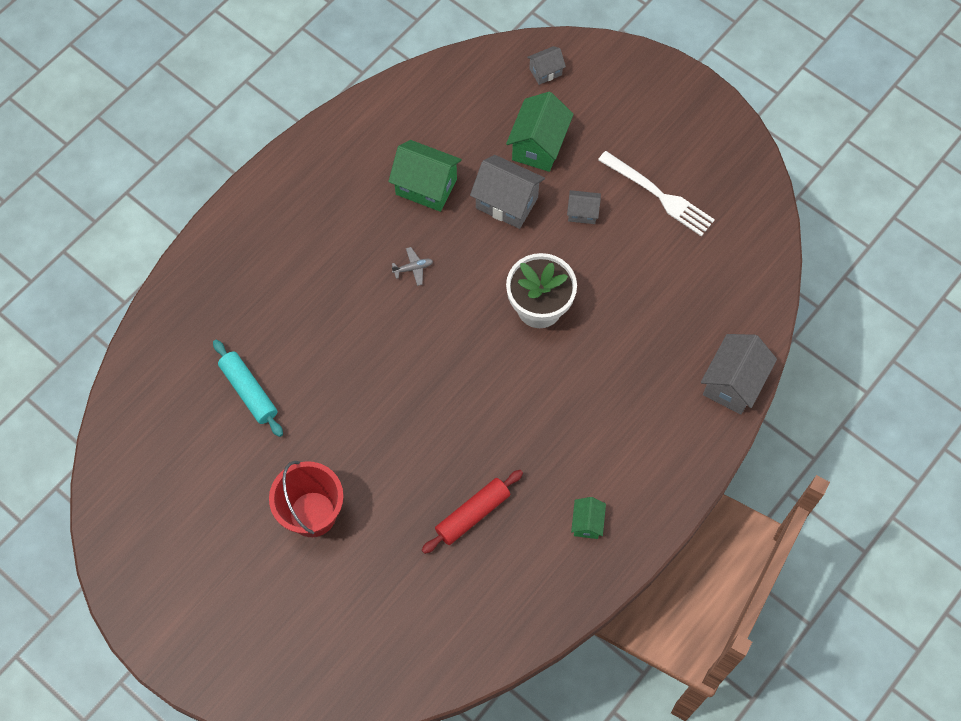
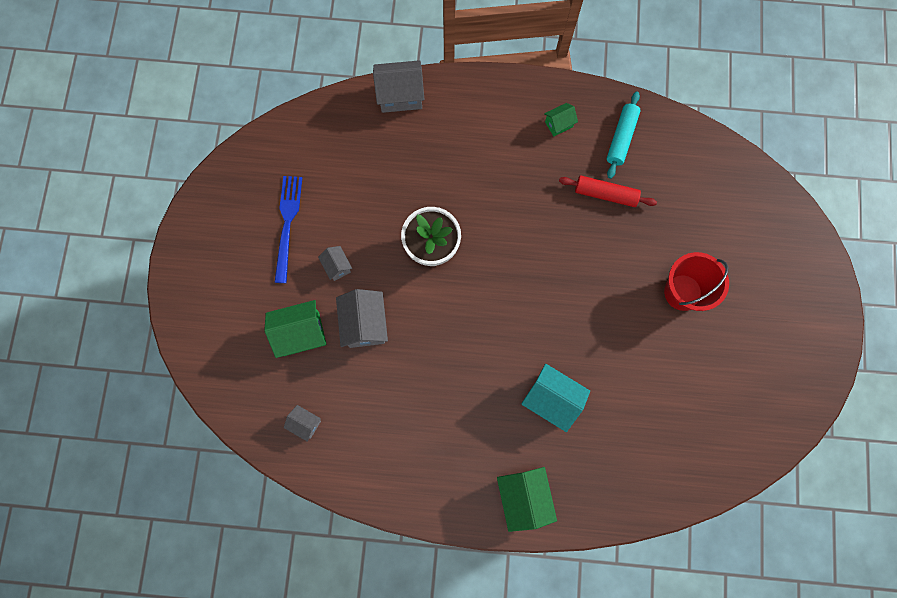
camera: 125 degrees left, 10 degrees up
(249, 391) = (636, 399): turquoise rolling pin -> turquoise rolling pin (621, 138)
(309, 316) = (551, 400): none -> turquoise house
(413, 268) = (463, 353): grey plane -> none
(426, 187) = (391, 391): green house -> green house (523, 497)
(545, 72) = (231, 372): grey house -> grey house (305, 423)
(659, 195) = (287, 224): white fork -> blue fork

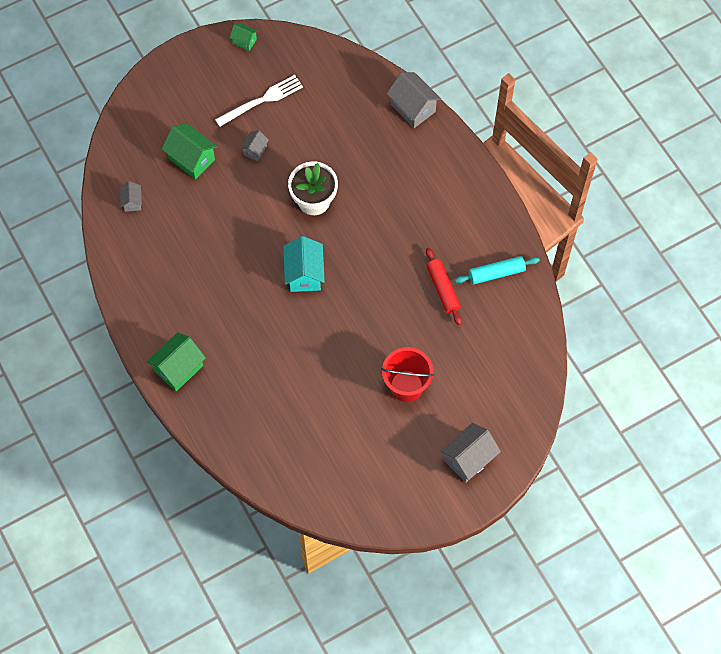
camera: 55 degrees right, 10 degrees down
(287, 224) = (262, 100): blue fork -> white fork
(365, 324) = (227, 194): grey house -> grey house (468, 459)
(551, 400) = (260, 345): turquoise house -> turquoise house (304, 274)
(558, 124) = (473, 224): green house -> green house (244, 41)

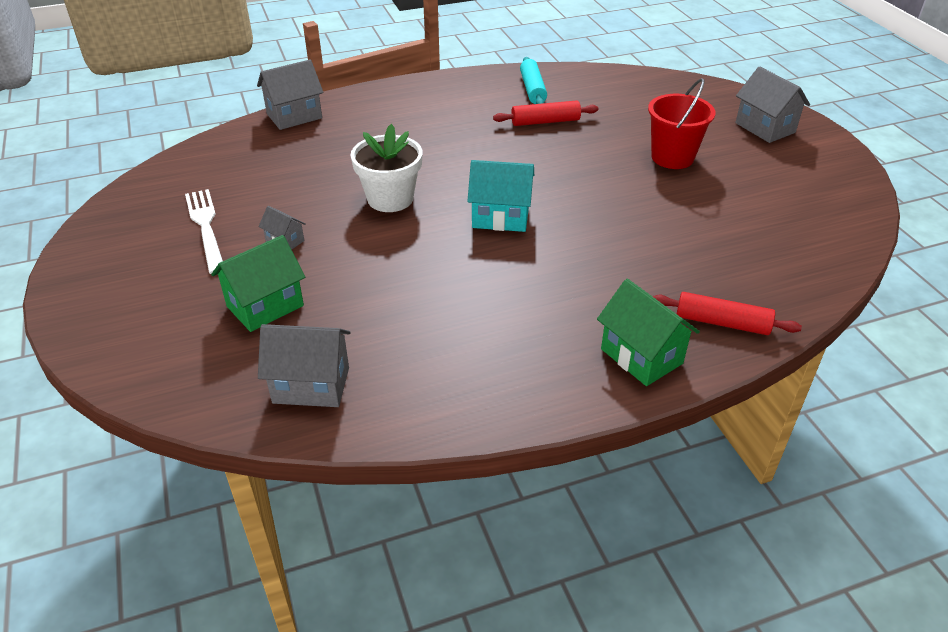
camera: 80 degrees left, 25 degrees down
(132, 202) = (311, 385): grey house -> grey house, size x1.83
(215, 414) = (722, 323): none -> red rolling pin
(244, 41) = (94, 233): green house -> none

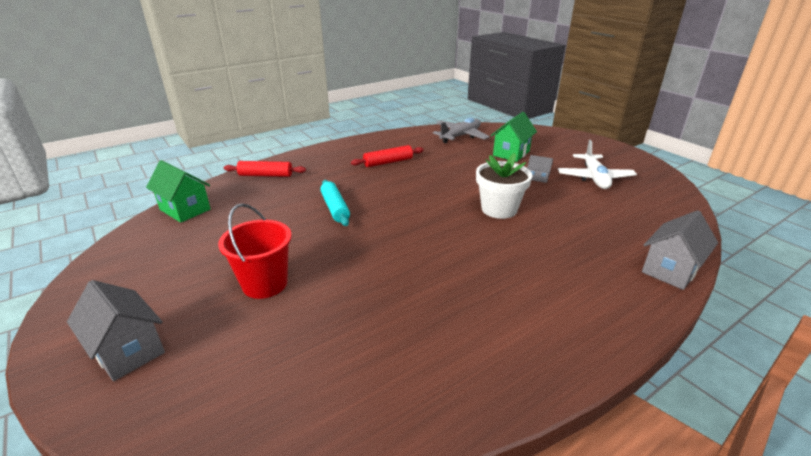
camera: 165 degrees right, 10 degrees down
(206, 227) = (594, 178): white fork -> white plane
(311, 385) = (460, 136): grey house -> grey plane
(500, 217) = (411, 208): turquoise house -> none
(532, 89) = (445, 371): turquoise rolling pin -> turquoise rolling pin (335, 208)
(545, 122) = (407, 310): red rolling pin -> red rolling pin (388, 162)
(641, 356) = (313, 159): green house -> green house (185, 209)

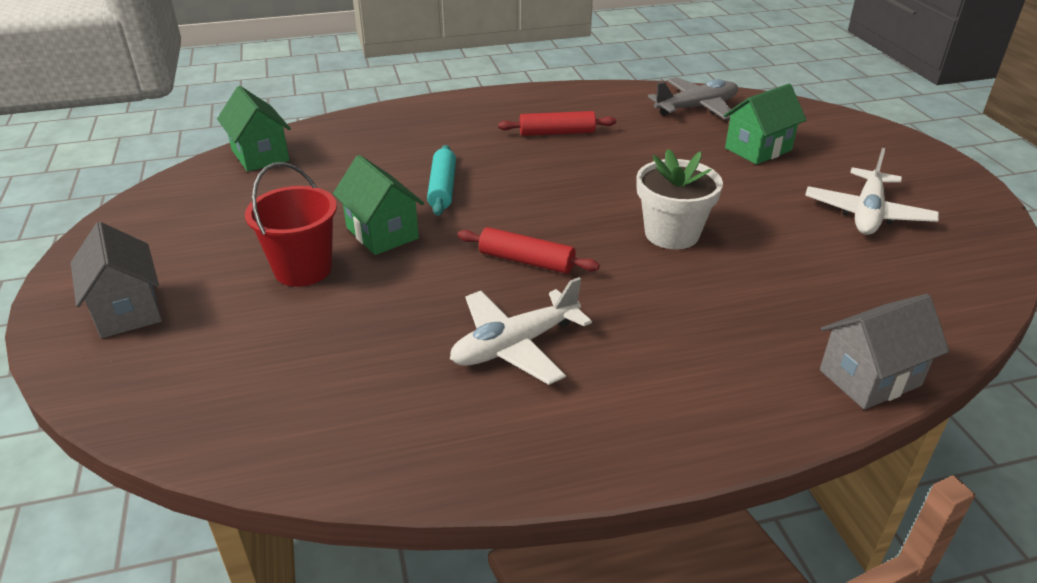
camera: 20 degrees right, 5 degrees up
(266, 175) = (380, 125): red rolling pin -> red rolling pin (526, 261)
(310, 246) = (382, 233): none -> green house
(453, 302) = (515, 346): none -> white plane
(537, 178) = (771, 196): grey house -> none

